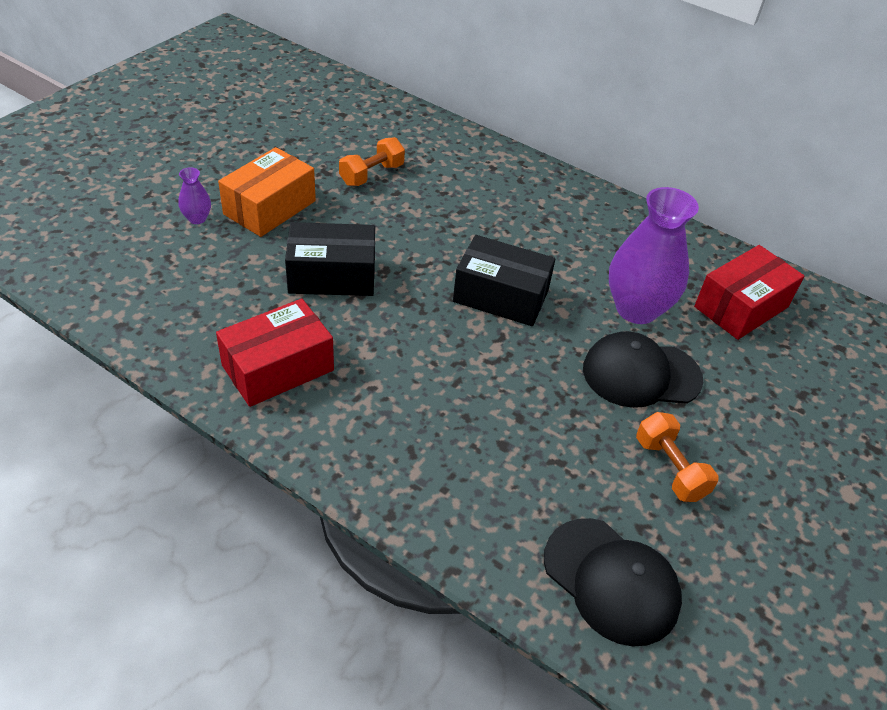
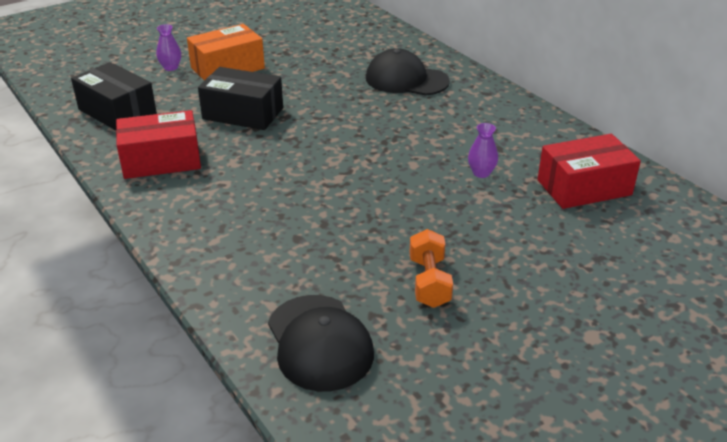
camera: 25 degrees right, 10 degrees down
(372, 175) = (320, 58): orange dumbbell -> none
(501, 296) = (367, 146): black box -> black box (117, 112)
(636, 309) = (481, 173): purple vase -> purple vase, size x0.44
(641, 374) = (451, 216): black cap -> black cap (406, 80)

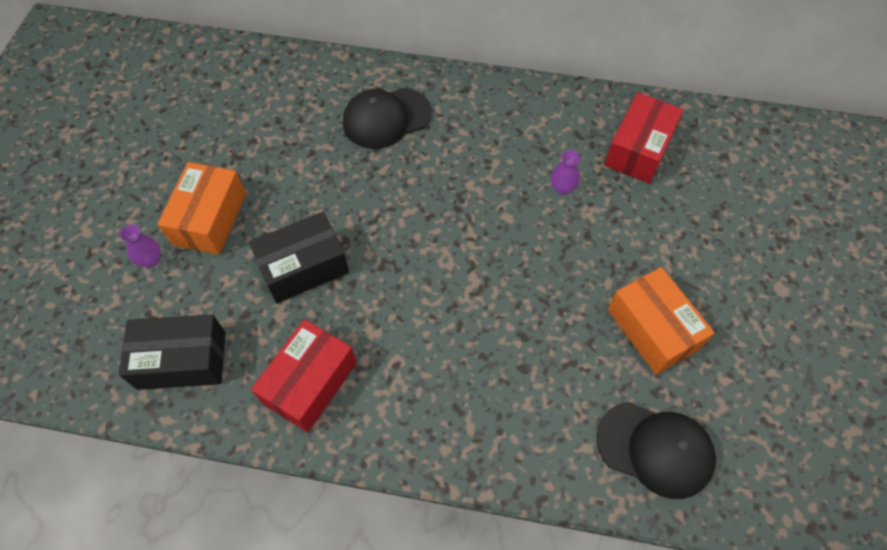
camera: 45 degrees left, 25 degrees up
(429, 282) = (652, 329): orange dumbbell -> orange box

